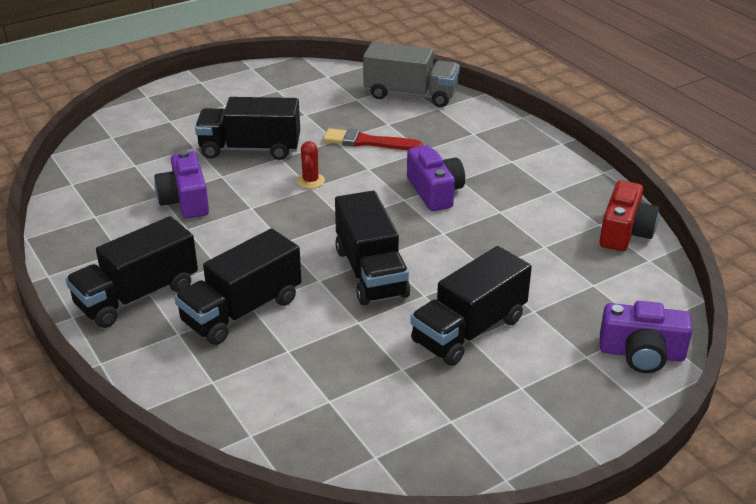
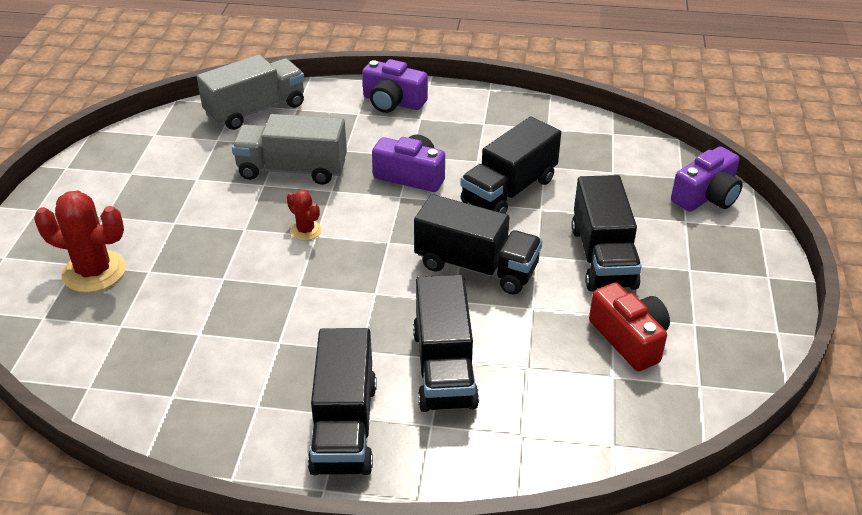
camera: 50 degrees left, 5 degrees up
(170, 130) = (94, 272): none -> red cactus
(185, 200) = (231, 321): purple camera -> purple camera (393, 102)
(250, 149) = (204, 239): black truck -> black truck (509, 191)
(368, 142) = (292, 169): red brush -> grey truck
(625, 232) = (570, 123): red camera -> red camera (629, 339)

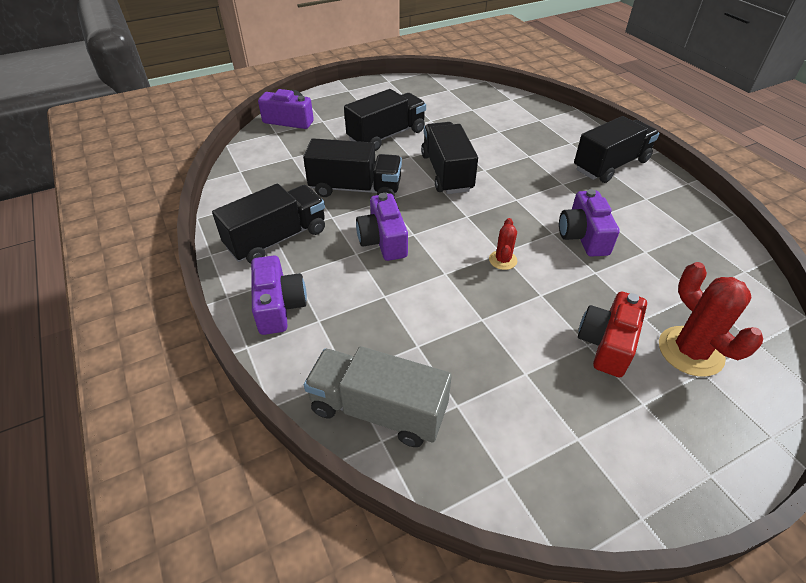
camera: 125 degrees left, 5 degrees up
(269, 304) = (583, 236): none -> purple camera
(292, 169) = (444, 313): grey truck -> none
(444, 368) = (534, 153): black truck -> black truck (277, 239)
(629, 339) = (441, 112): red camera -> red camera (607, 343)

